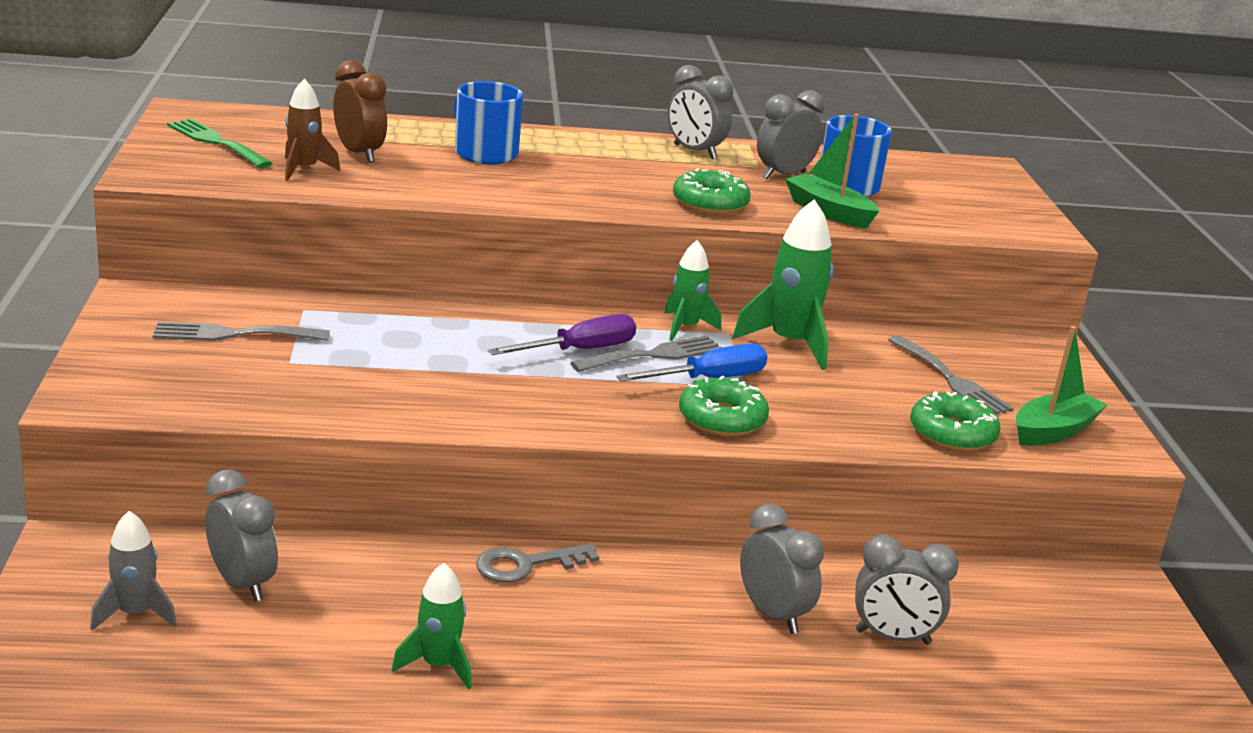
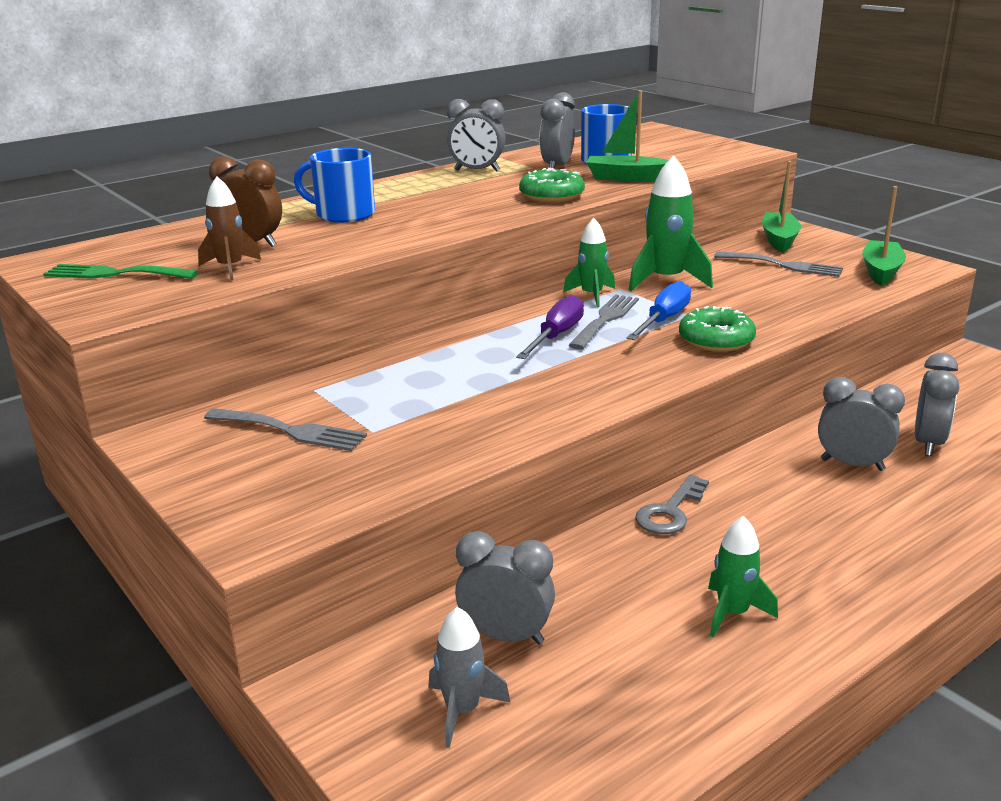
camera: 30 degrees left, 0 degrees up
(233, 334) = (291, 431): grey fork -> grey fork turned 120 degrees counterclockwise
(892, 637) = (928, 443): grey clock -> grey clock turned 45 degrees counterclockwise
(952, 433) = (841, 294): green donut -> none
(1006, 352) = (779, 240): none -> green boat

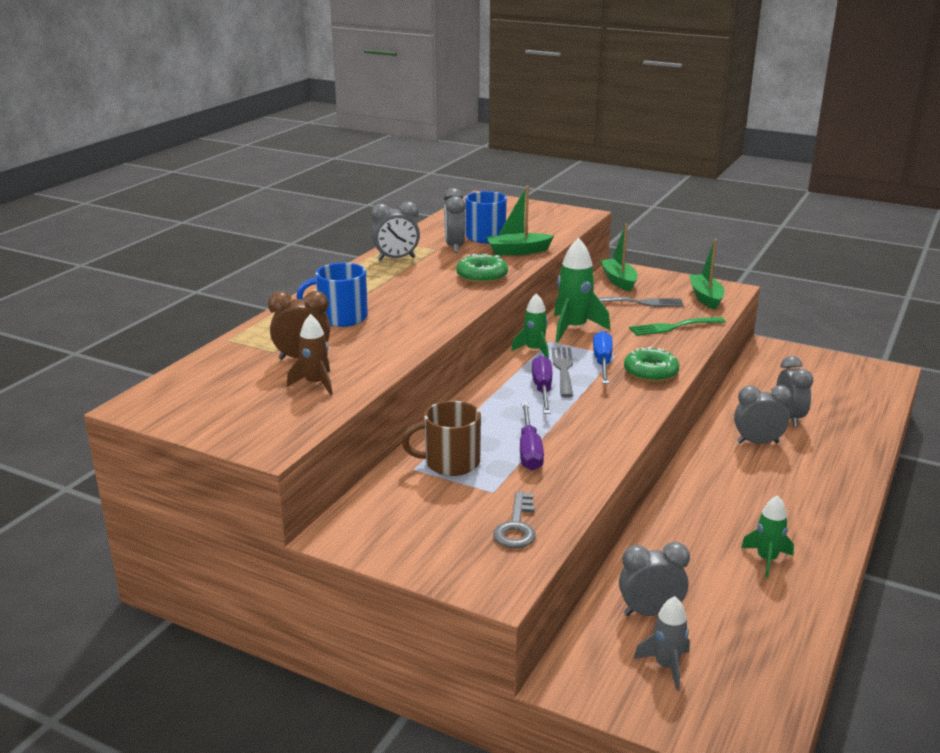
camera: 25 degrees left, 0 degrees up
(114, 274) = (224, 406): green fork -> green fork (673, 327)
(291, 431) = (434, 505): grey fork -> none
(360, 391) = (450, 463): none -> brown mug
(466, 396) = (529, 450): none -> purple screwdriver
(670, 511) = (677, 502): grey key -> grey key (516, 526)

